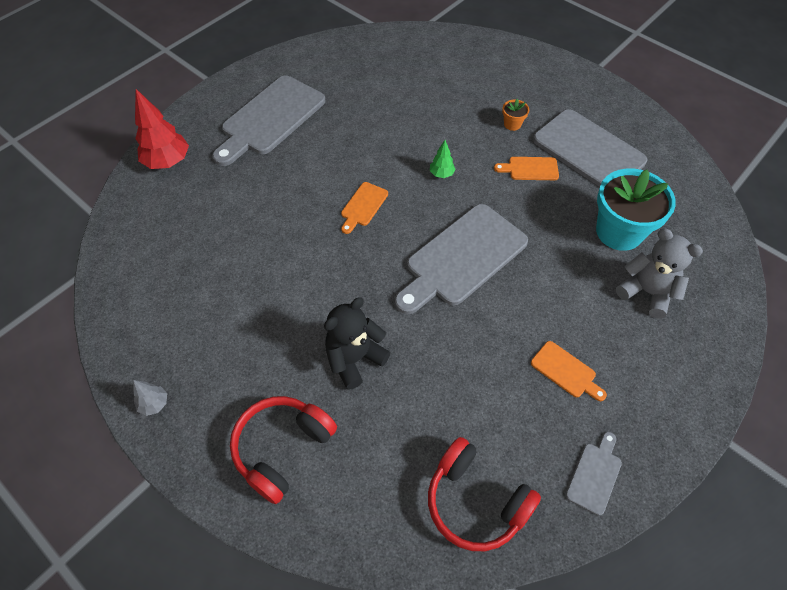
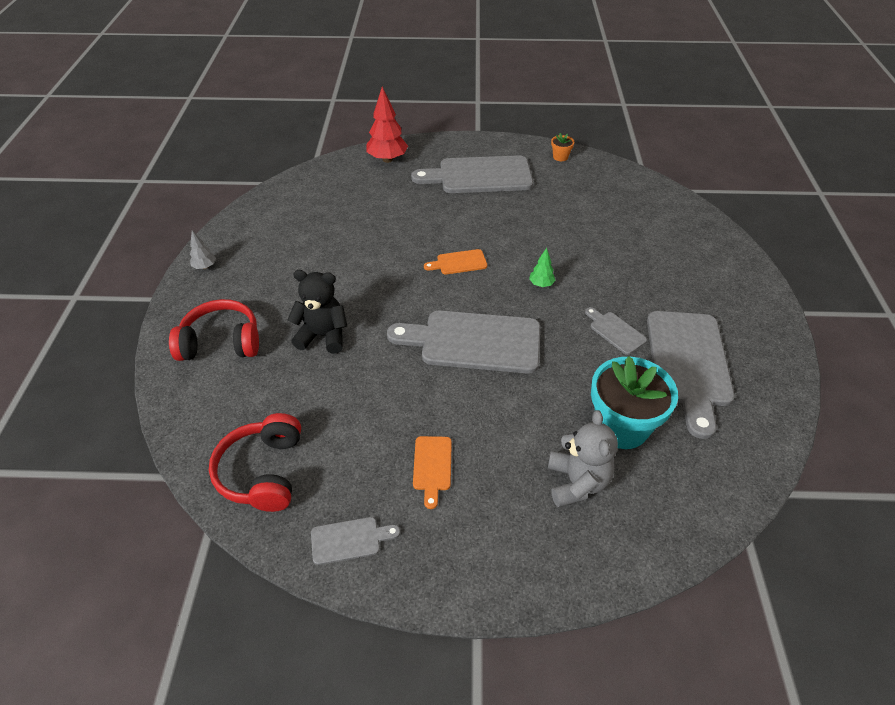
camera: 50 degrees right, 10 degrees down
(512, 124) = (648, 294): orange flower pot -> orange flower pot (560, 157)
(530, 169) = (615, 331): orange cutting board -> grey cutting board

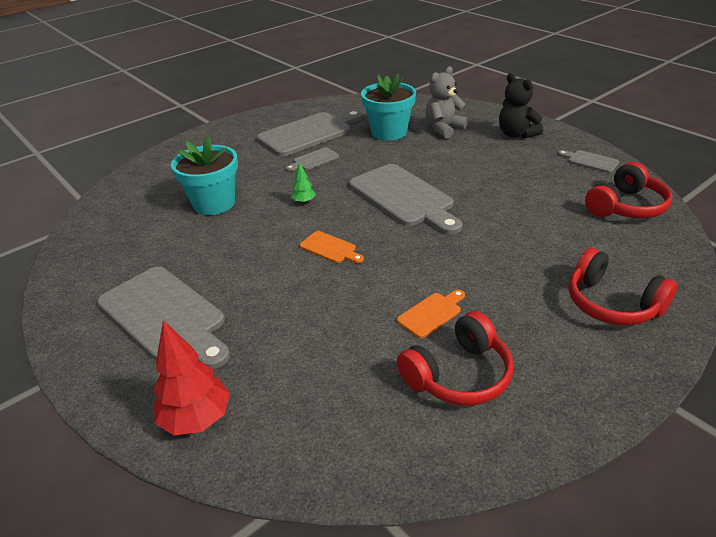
camera: 130 degrees left, 10 degrees down
(205, 267) = (585, 405): grey tree -> none
(286, 242) = (458, 375): none -> red headphones
(323, 336) = (510, 258): black teddy bear -> black teddy bear (516, 134)
(432, 466) = (511, 163): orange cutting board -> orange cutting board (431, 313)
(560, 157) = (71, 283): orange flower pot -> none
(597, 241) = (214, 203): none -> turquoise flower pot
(615, 331) = (314, 160): grey cutting board -> grey cutting board turned 45 degrees clockwise

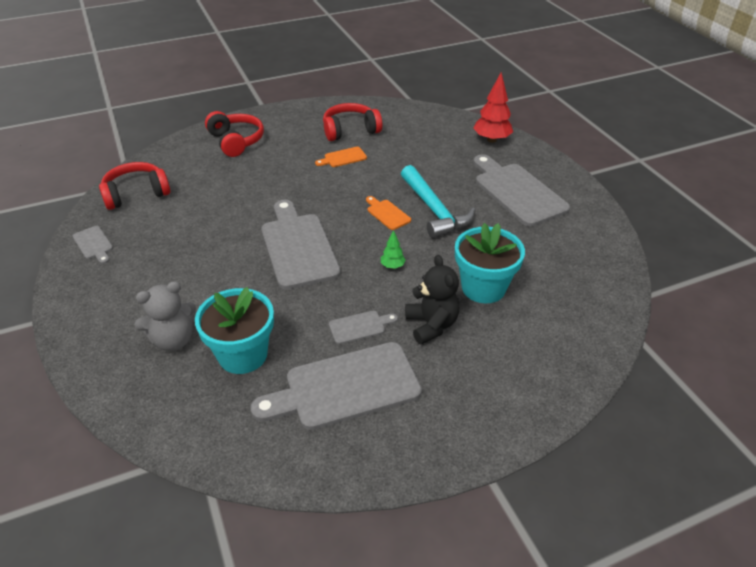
camera: 165 degrees left, 5 degrees up
(275, 265) = (434, 210): none -> turquoise hammer
(516, 134) = (107, 304): black teddy bear -> black teddy bear (431, 325)

